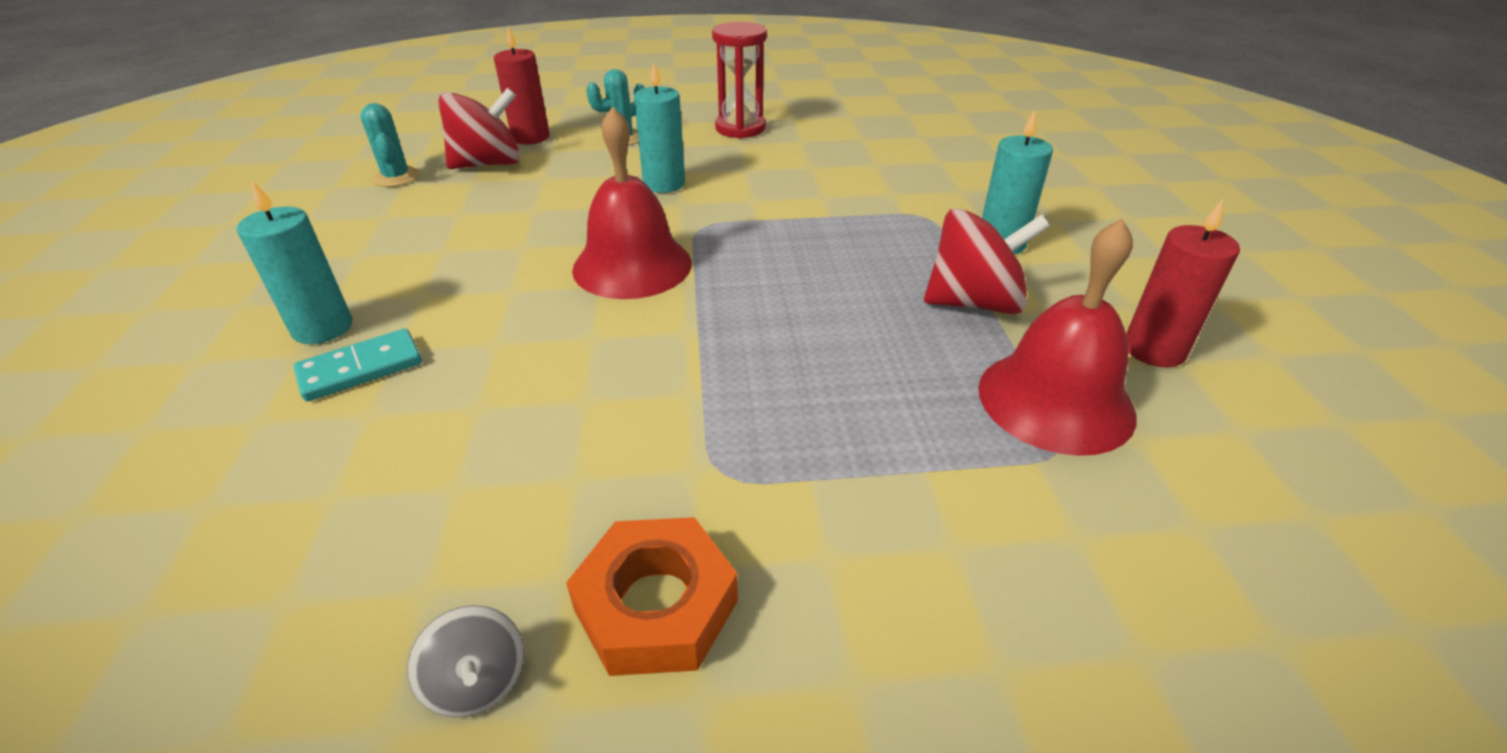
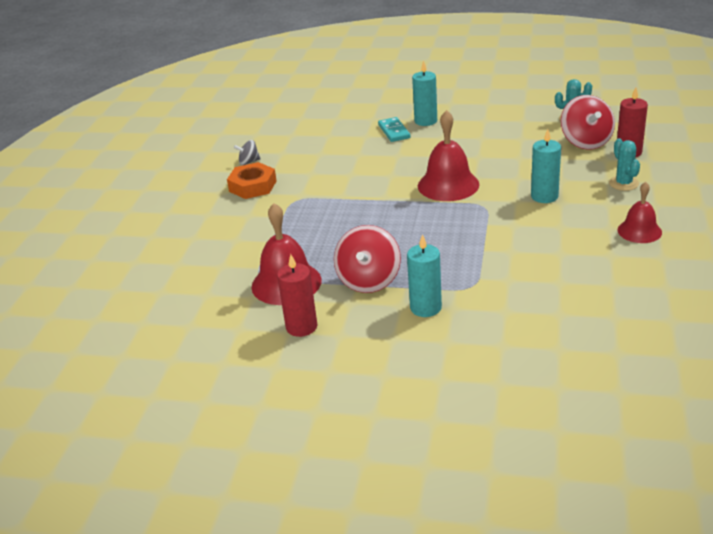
camera: 110 degrees right, 5 degrees down
(740, 128) = (639, 231): red hourglass -> red bell

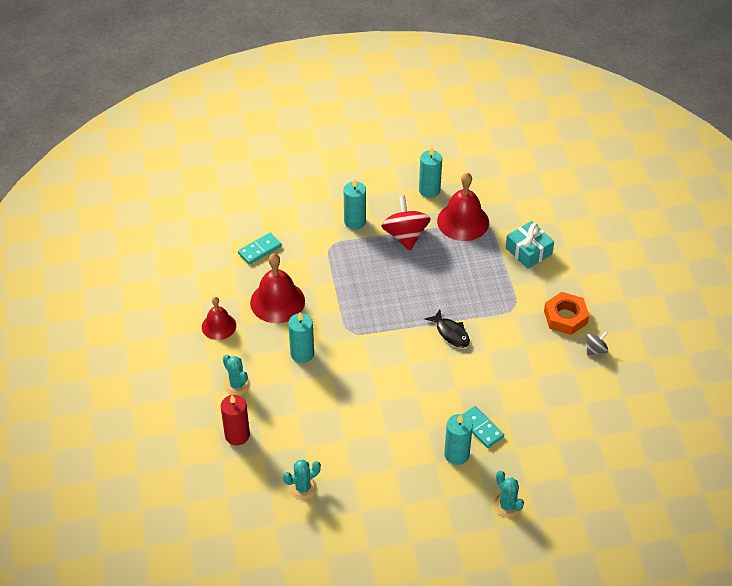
camera: 155 degrees right, 15 degrees up
(237, 242) = (528, 251): none -> turquoise gift
(301, 327) = (429, 190): red candle -> turquoise candle
(376, 190) = (451, 333): none -> black fish
(403, 95) = (507, 506): none -> turquoise cactus
(448, 185) = (390, 353): red bell -> red bell (277, 301)
(571, 297) = (260, 250): none -> turquoise domino
(586, 142) = (280, 446): red spinning top -> none

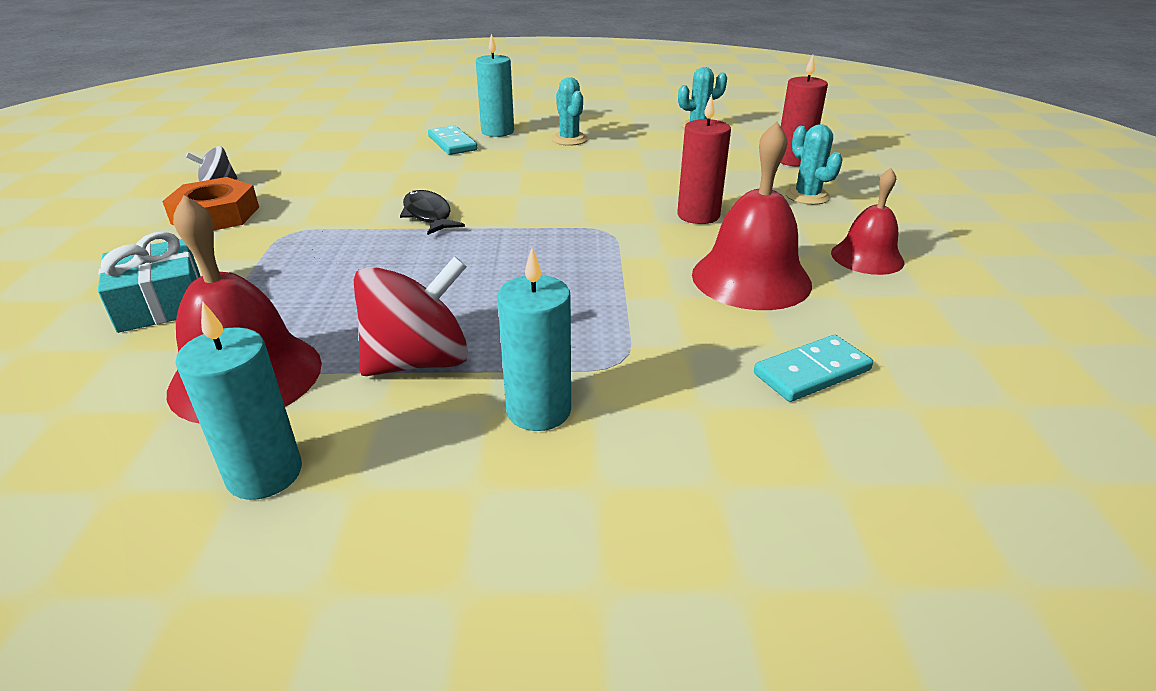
camera: 170 degrees left, 15 degrees down
(302, 353) = (698, 215): turquoise candle -> red candle
(405, 236) = (418, 361): red spinning top -> red spinning top turned 120 degrees counterclockwise
(507, 506) = (463, 106): turquoise cactus -> turquoise cactus (569, 139)

